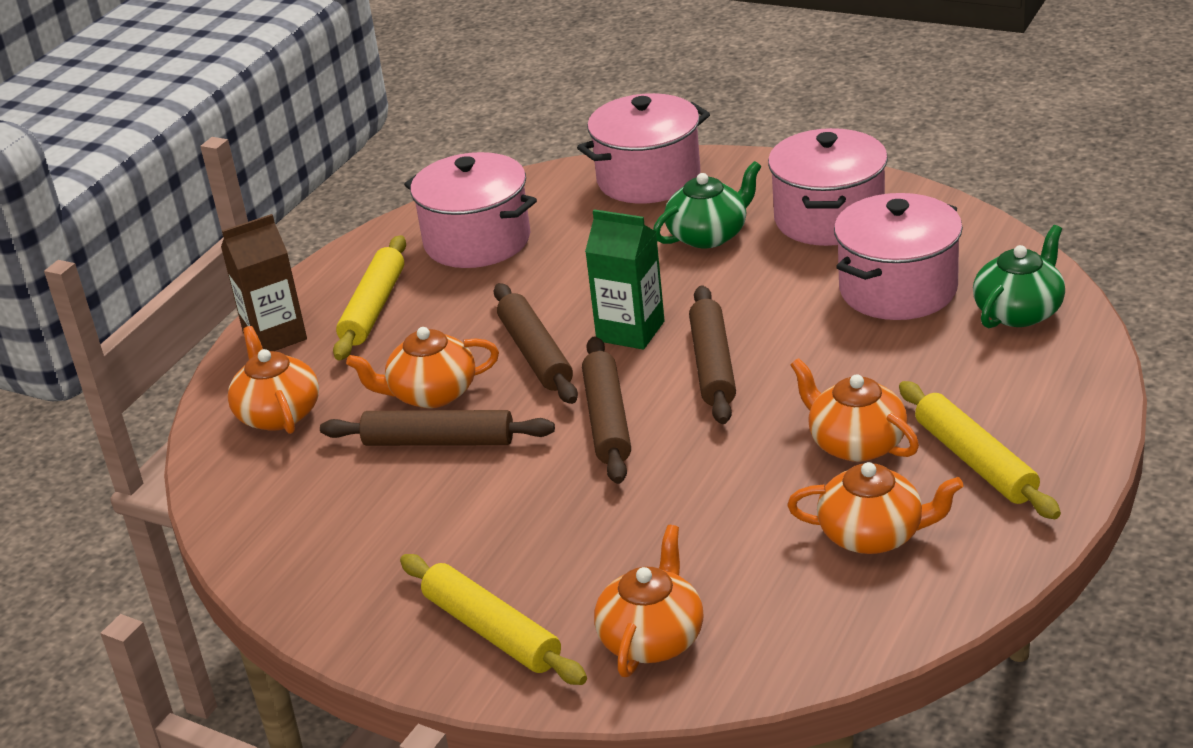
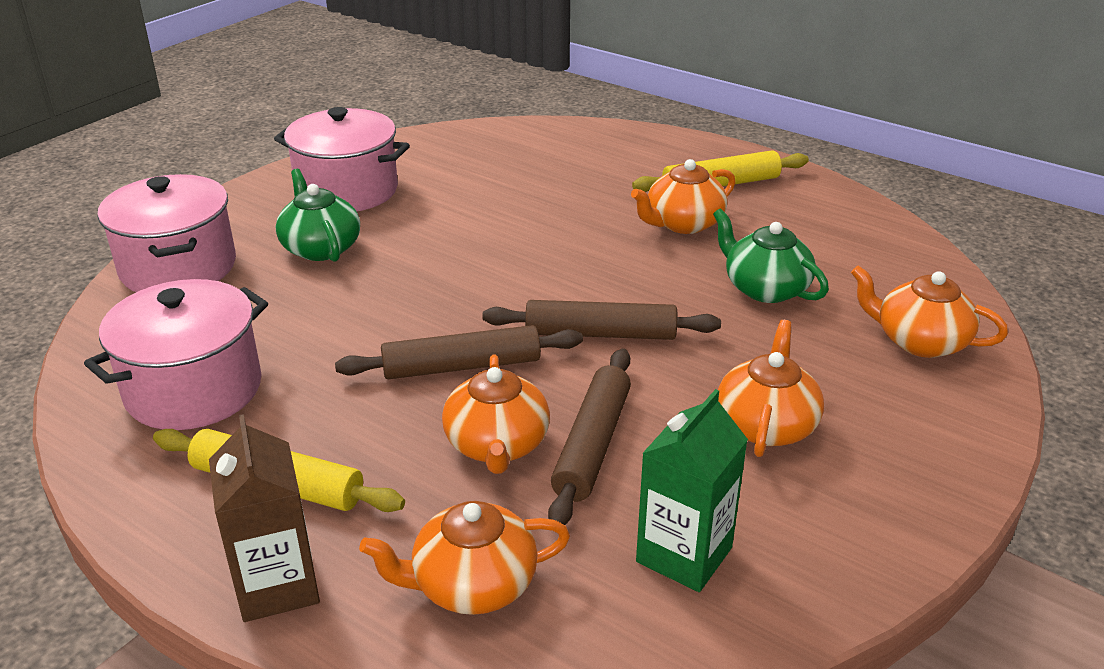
camera: 85 degrees left, 0 degrees up
(492, 631) = (911, 429): yellow rolling pin -> none
(630, 331) = (457, 306): green carton -> green carton (684, 555)
(712, 365) = (540, 270): brown rolling pin -> none
(873, 535) = (799, 232): orange teapot -> orange teapot (766, 425)
(898, 289) = (481, 179): pink pot -> none
(1019, 311) = (543, 142): green teapot -> green teapot (765, 288)

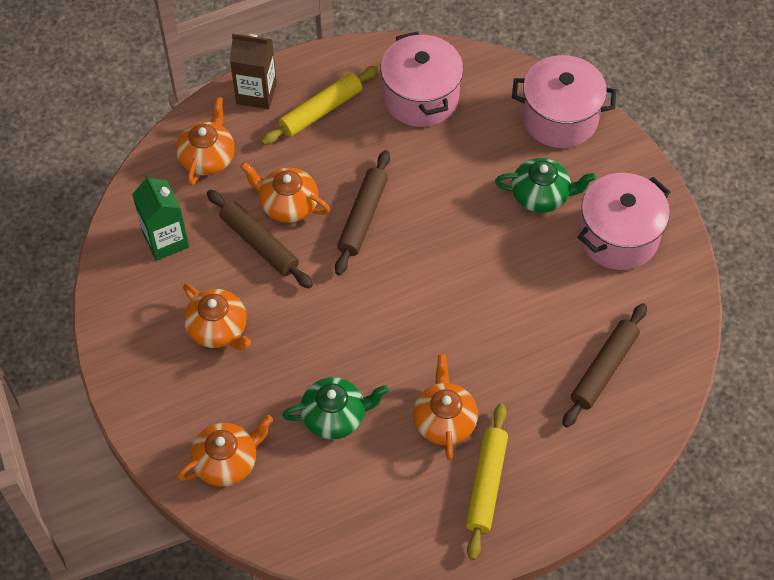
camera: 120 degrees right, 25 degrees up
(600, 334) = (348, 297): brown rolling pin -> brown rolling pin (604, 369)

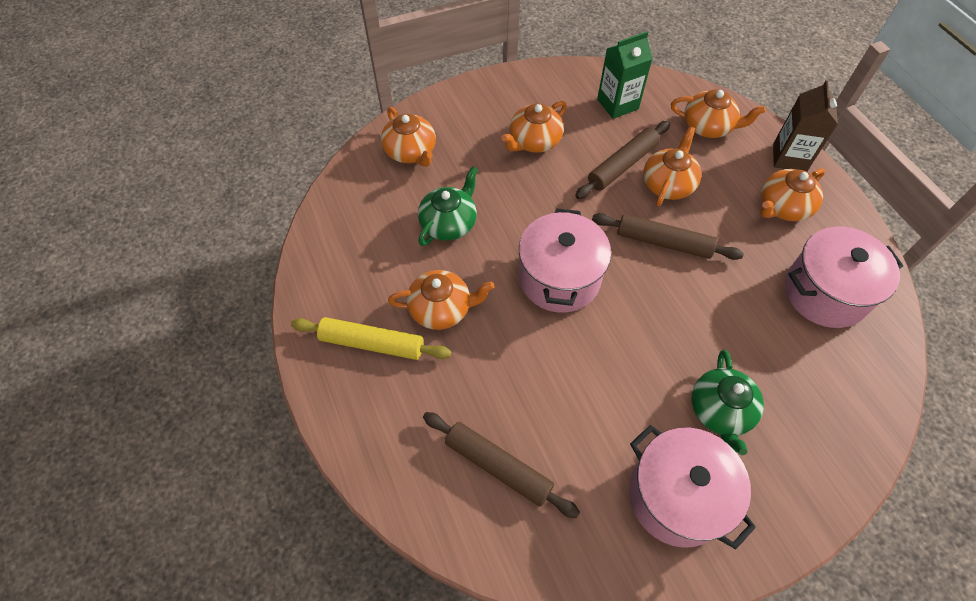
camera: 90 degrees right, 0 degrees up
(321, 111) = (783, 207): yellow rolling pin -> orange teapot
(335, 416) = (449, 223): green teapot -> green teapot turned 135 degrees counterclockwise
(559, 118) = (837, 438): pink pot -> pink pot (559, 278)

